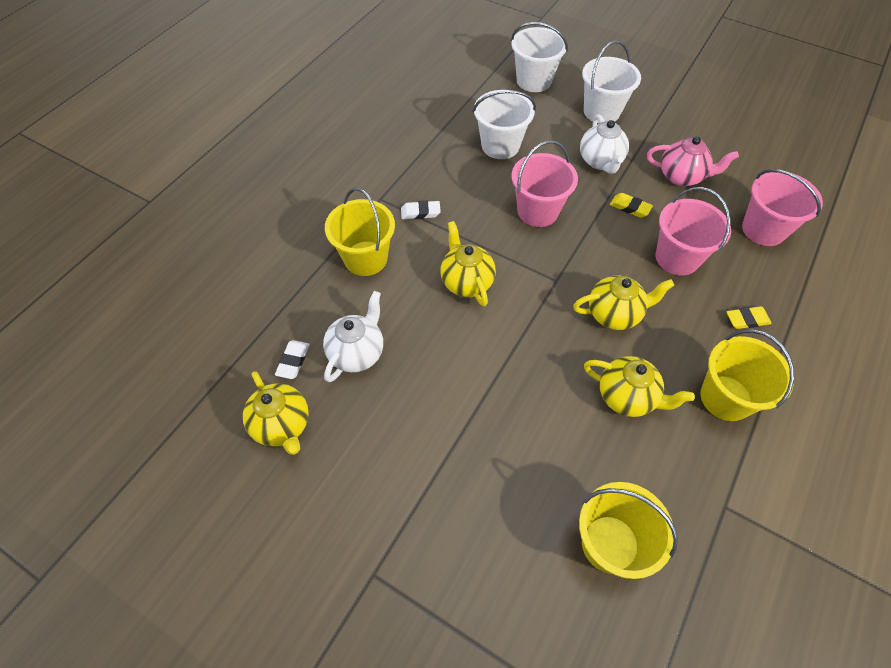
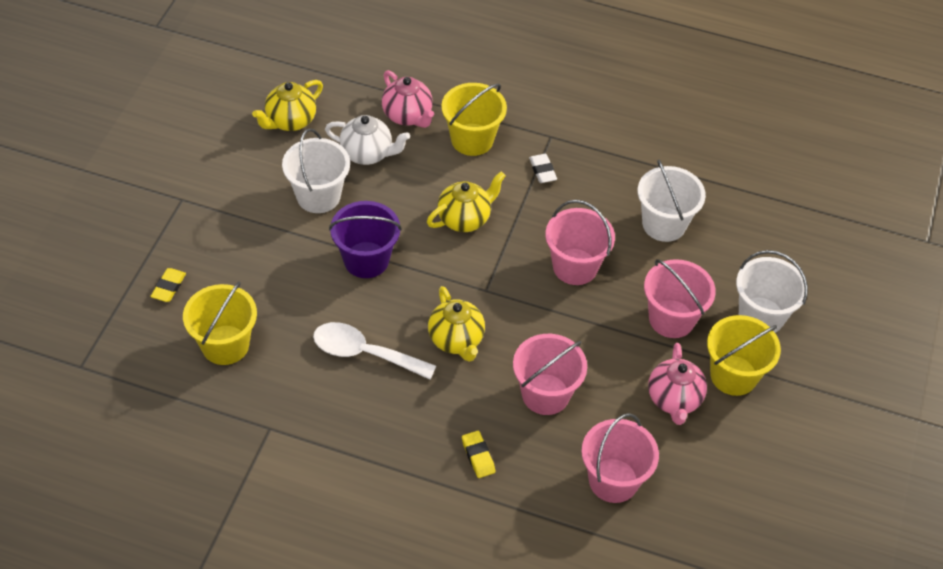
camera: 75 degrees right, 5 degrees down
(293, 361) = (350, 114): white eraser -> none
(315, 307) = (408, 116): none -> pink teapot
(505, 376) = (366, 260): none -> purple bucket
(534, 81) = (791, 244): white bucket -> white bucket (318, 196)
(600, 161) = (671, 319): white teapot -> pink bucket
(627, 397) = (364, 353): yellow teapot -> white spoon
(630, 207) = (607, 349): yellow eraser -> yellow eraser (168, 287)
(725, 398) = (379, 433): yellow bucket -> yellow bucket (733, 375)

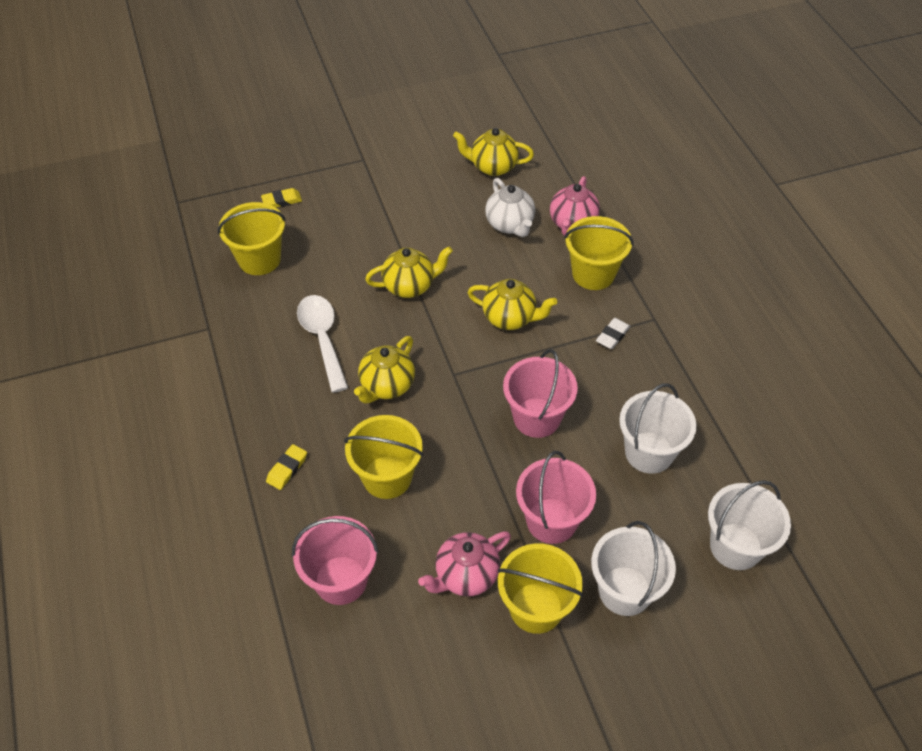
camera: 55 degrees right, 0 degrees up
(318, 196) = (441, 224): white bucket -> white bucket (735, 546)
(366, 260) = (410, 286): purple bucket -> yellow teapot
(545, 394) = (387, 477): pink bucket -> yellow bucket

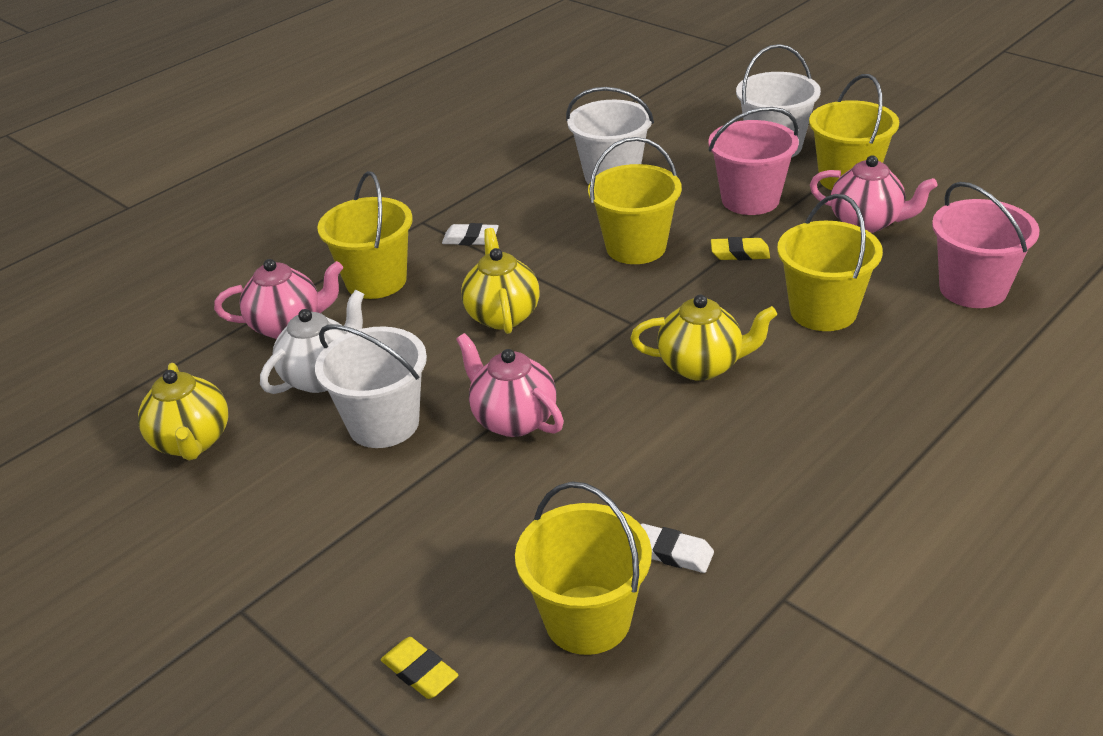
camera: 115 degrees left, 15 degrees down
(268, 304) = (672, 552): none -> white eraser
(287, 469) = (905, 388): yellow eraser -> yellow eraser (740, 253)
(322, 338) = (682, 458): white spoon -> none
(410, 286) = (513, 419): yellow teapot -> pink teapot
(536, 417) = (636, 247): pink bucket -> yellow bucket
(735, 546) = (668, 114): white bucket -> white bucket (383, 424)

